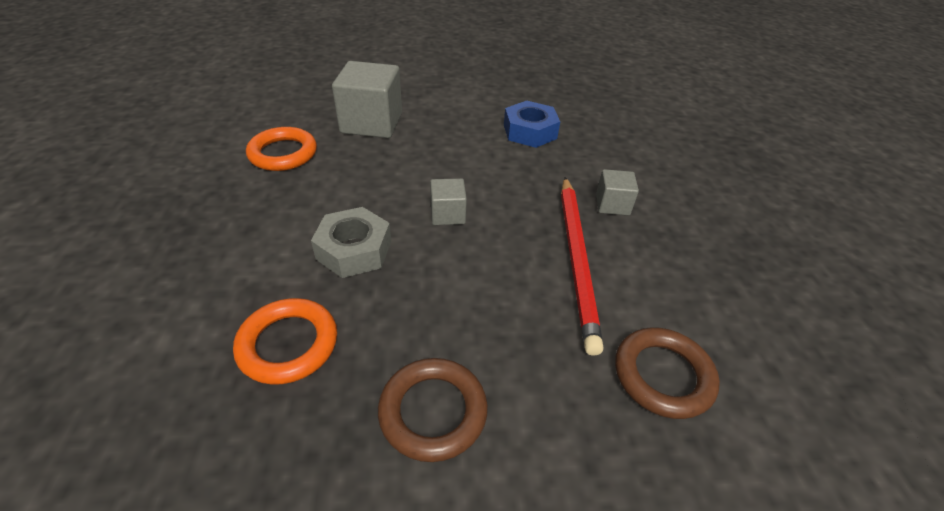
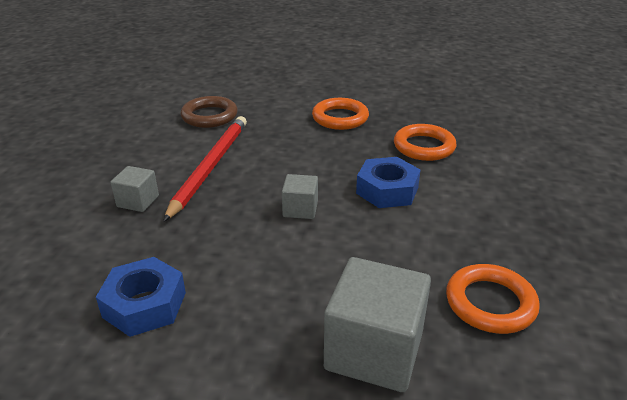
camera: 165 degrees left, 10 degrees down
(354, 250) = (387, 190): grey nut -> blue nut
(433, 411) = (340, 118): brown ring -> orange ring

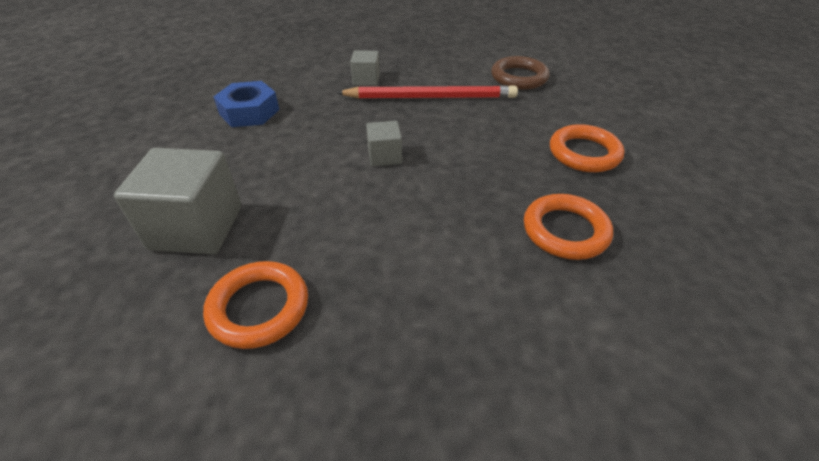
camera: 75 degrees right, 10 degrees up
(387, 190) = (443, 209): blue nut -> none

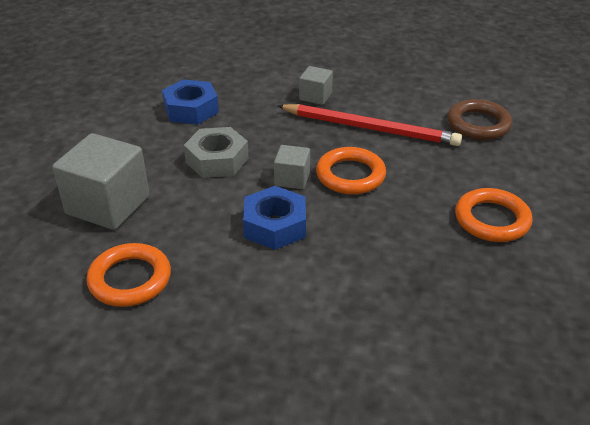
camera: 20 degrees right, 5 degrees down
(299, 154) = (217, 160): none -> grey nut
(392, 205) = (275, 226): none -> blue nut
(565, 231) = (419, 286): orange ring -> orange ring (350, 175)

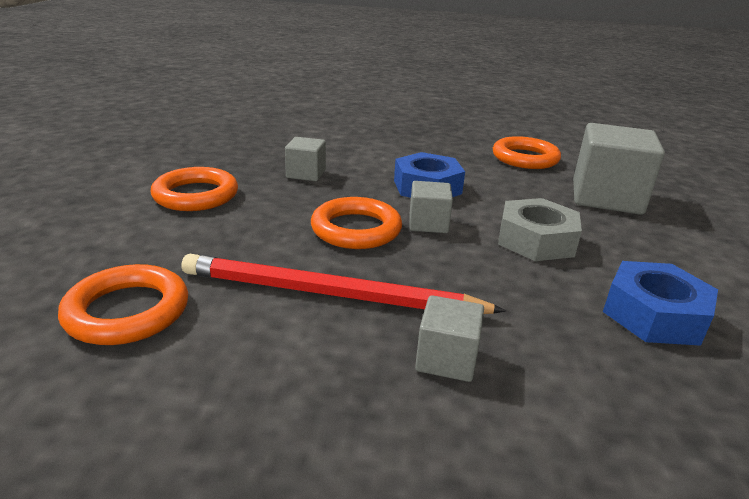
camera: 170 degrees right, 10 degrees down
(396, 251) = (306, 174): none -> grey cube
(478, 124) = (127, 311): brown ring -> orange ring

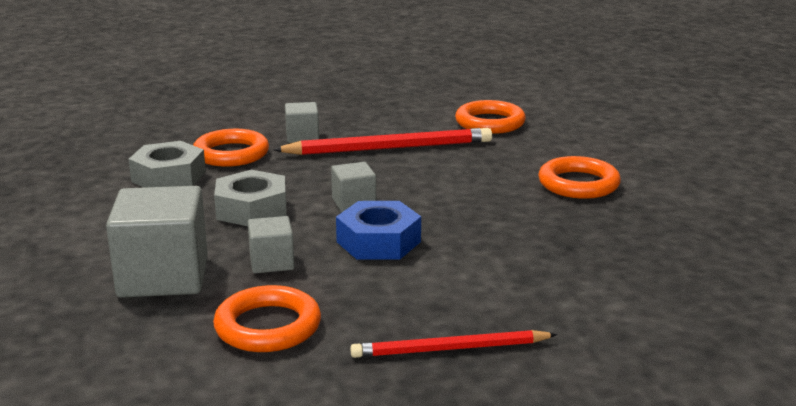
camera: 160 degrees right, 5 degrees down
(306, 174) = (520, 227): grey cube -> grey cube (272, 262)
(356, 229) = (411, 186): orange ring -> orange ring (231, 154)
(424, 133) = (451, 349): none -> red pencil
(654, 315) = (168, 177): blue nut -> grey nut

